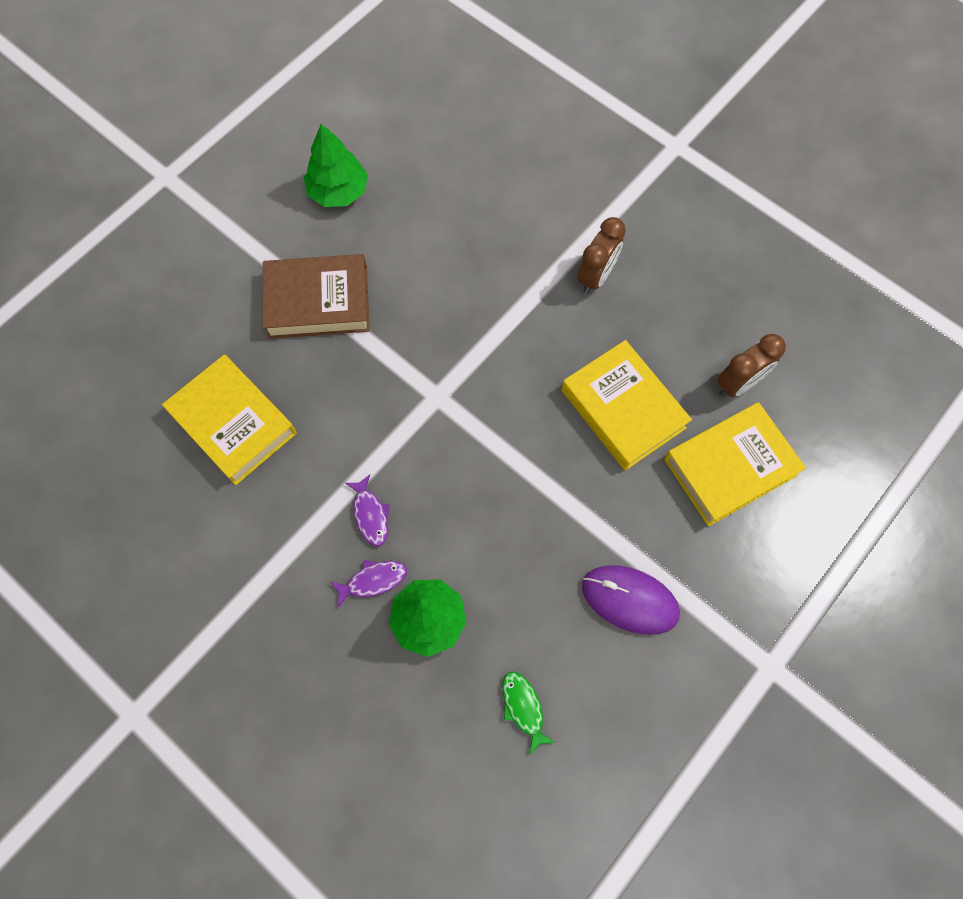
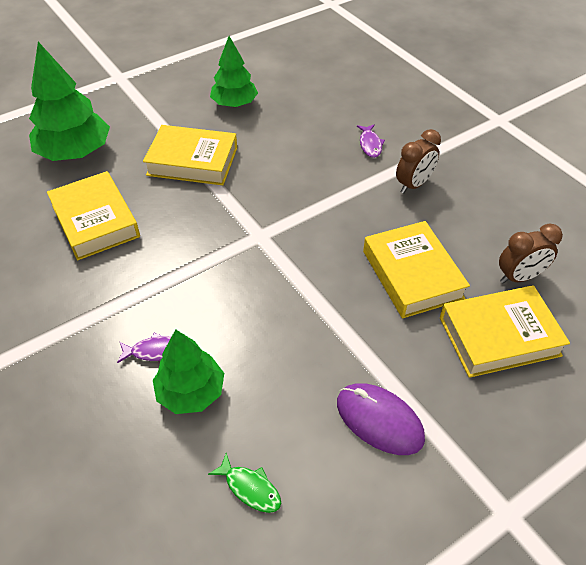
camera: 15 degrees right, 20 degrees down
(162, 323) = (75, 153): none -> green tree
(318, 302) = (192, 161): brown book -> yellow book
(370, 514) = (174, 303): purple fish -> purple fish (370, 144)
(523, 708) = (250, 488): green fish -> green fish turned 135 degrees clockwise

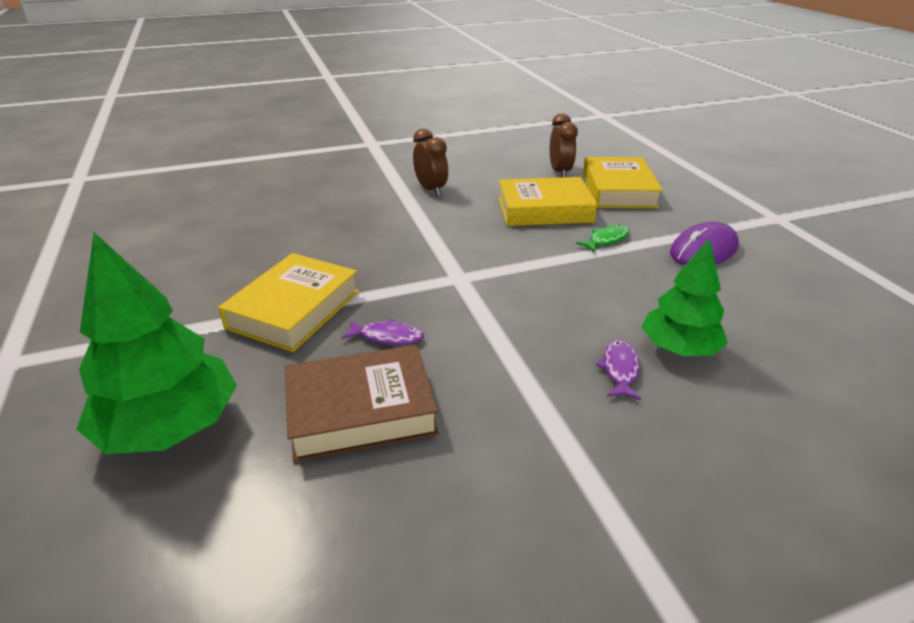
camera: 75 degrees left, 15 degrees down
(95, 221) = (361, 410): yellow book -> brown book
(234, 104) = (204, 265): green tree -> none
(250, 488) = (788, 324): green fish -> green fish (606, 240)
(370, 144) = (358, 199): purple fish -> purple fish (387, 337)

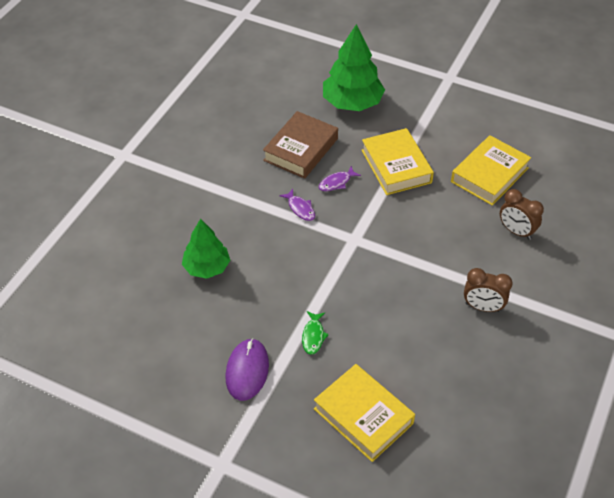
camera: 135 degrees right, 15 degrees up
(544, 210) = (384, 342): yellow book -> yellow book (489, 175)
(560, 172) = (433, 412): brown clock -> brown clock (516, 231)
(620, 369) = (223, 236): purple fish -> purple fish (300, 208)

